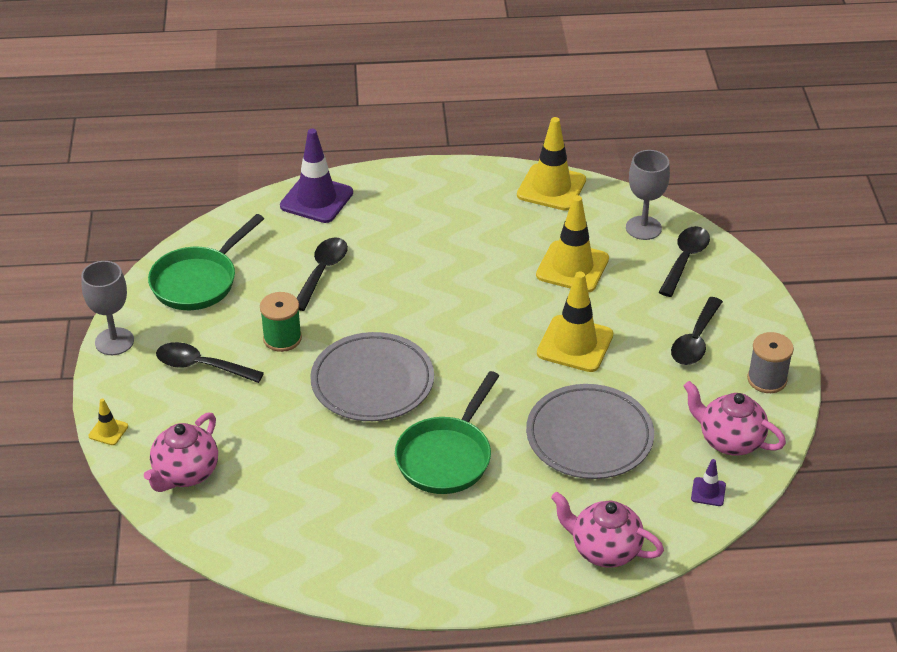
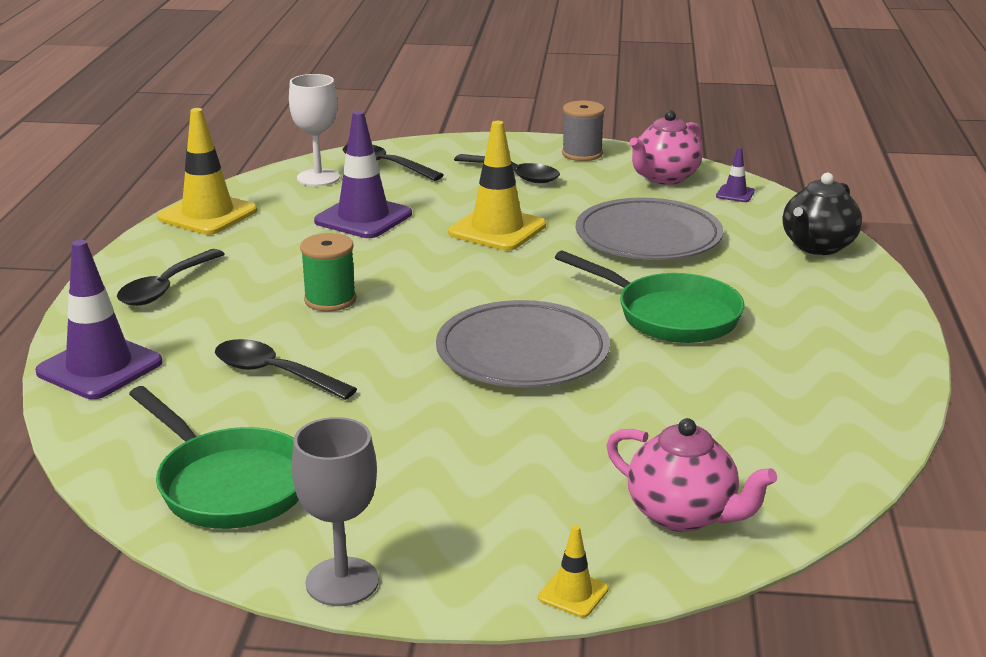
camera: 80 degrees left, 15 degrees down
(201, 366) = (442, 490): black spoon -> black spoon (166, 287)
(282, 338) = (406, 414): green spool -> green spool (330, 300)
(572, 267) = (363, 218): yellow traffic cone -> purple traffic cone
(604, 550) = (817, 246): pink teapot -> black teapot
(643, 228) = (318, 178): grey goblet -> white goblet

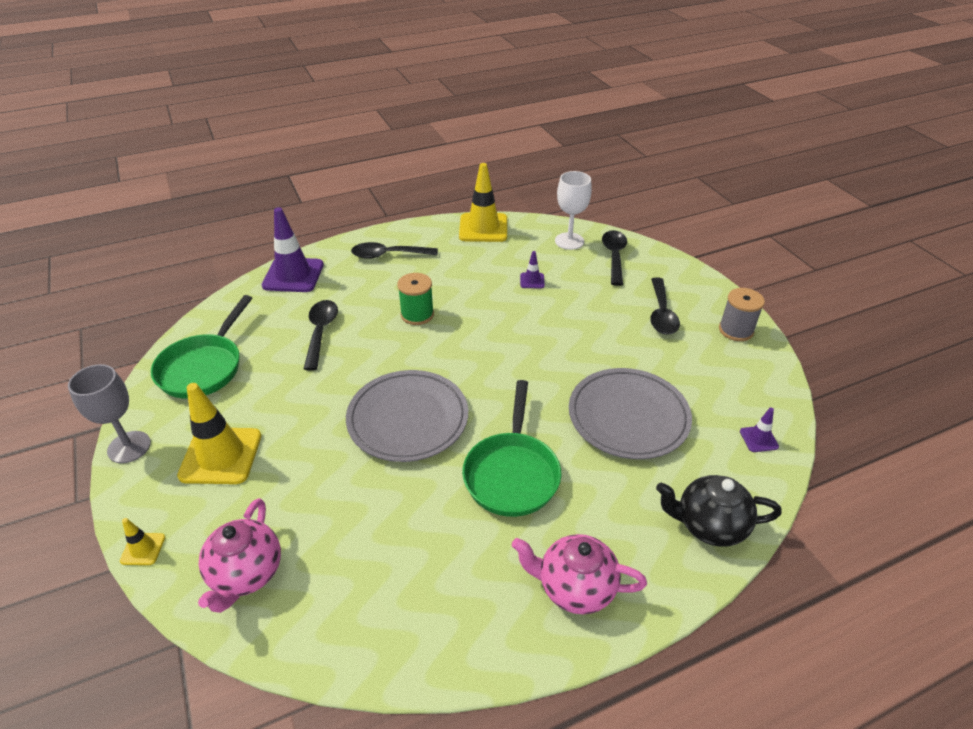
camera: 60 degrees right, 15 degrees up
(363, 218) = (532, 281): purple traffic cone -> purple traffic cone, size x0.46
(497, 229) = (569, 340): yellow traffic cone -> yellow traffic cone (221, 456)
(664, 177) = (743, 388): pink teapot -> pink teapot (575, 587)

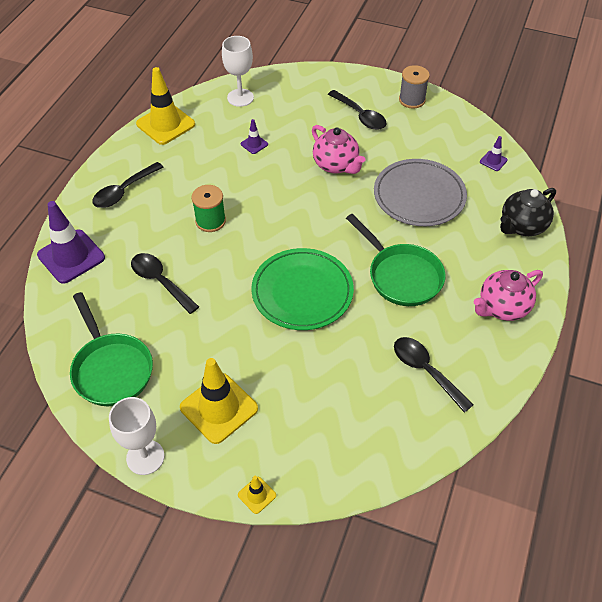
camera: 45 degrees left, 10 degrees up
(129, 447) = (145, 457): grey goblet -> white goblet
(246, 574) = (338, 449): pink teapot -> pink teapot (336, 165)
(408, 419) = (302, 292): grey plate -> green plate
(614, 256) = (284, 91): black spoon -> black spoon (425, 371)

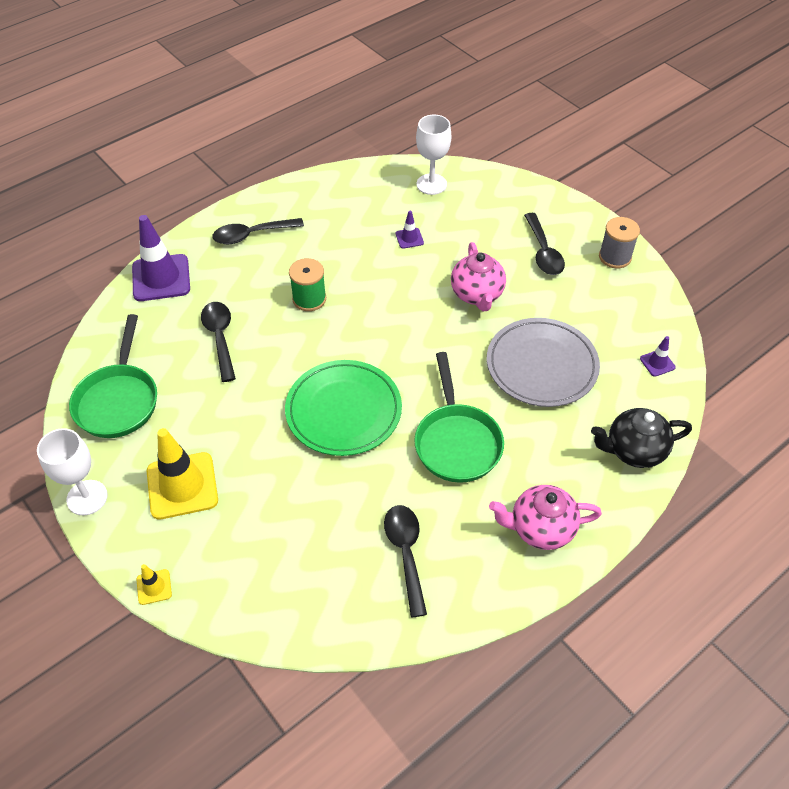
camera: 30 degrees right, 0 degrees up
(165, 124) = (338, 183): yellow traffic cone -> none

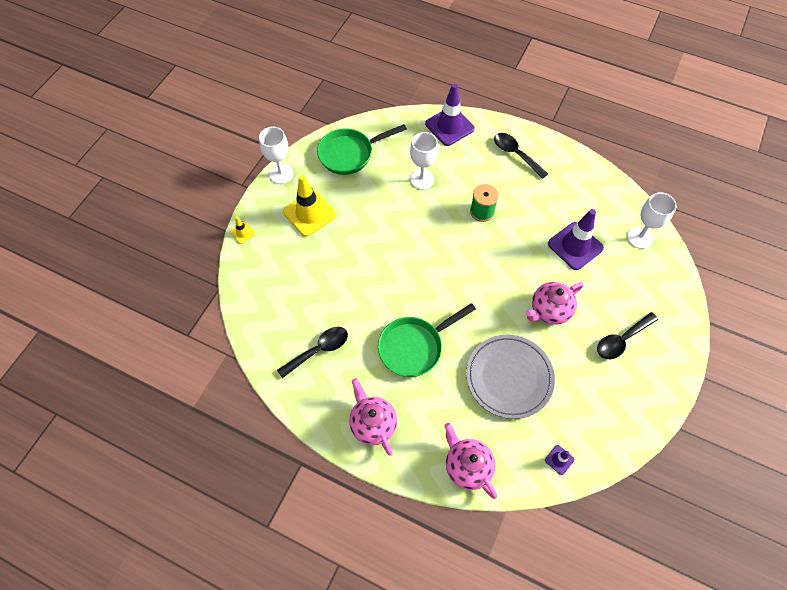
camera: 65 degrees right, 10 degrees up
(220, 338) = (422, 179): black spoon -> white goblet
(343, 411) = (404, 271): green plate -> none
(409, 238) = (575, 246): purple traffic cone -> purple traffic cone, size x2.18
(615, 257) = (651, 394): grey spool -> none
(634, 450) = (467, 466): black teapot -> pink teapot

